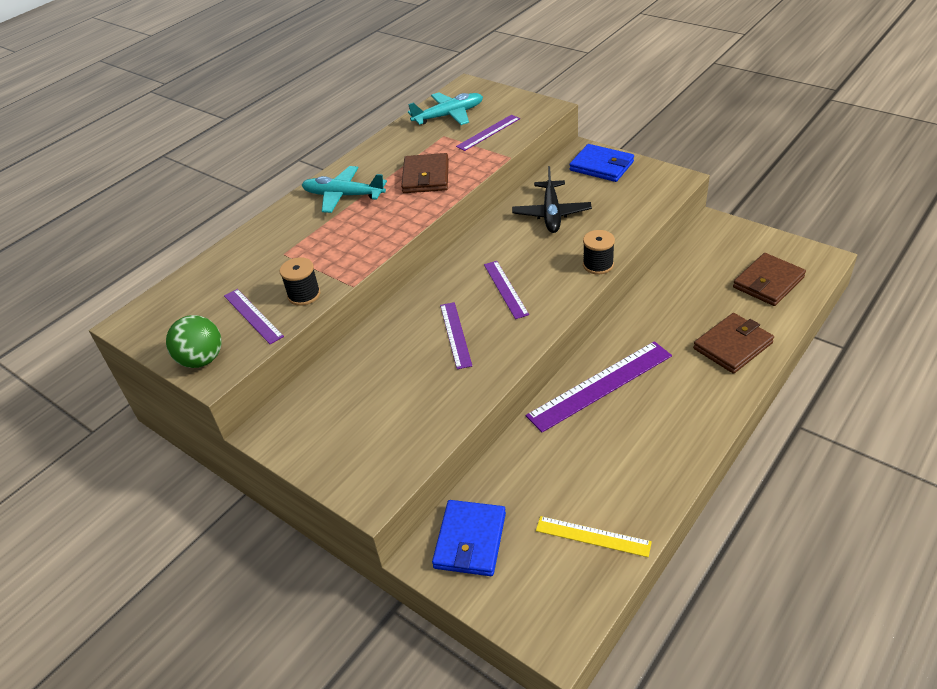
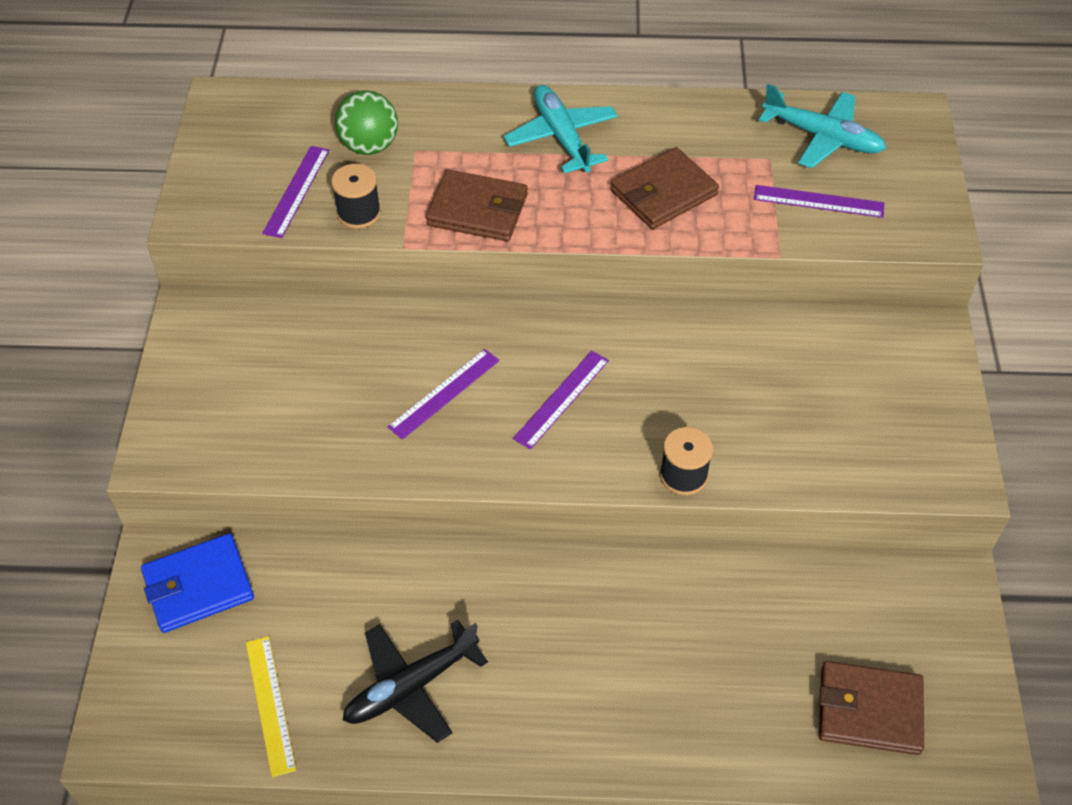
camera: 50 degrees right, 10 degrees up
(202, 360) = (205, 194): green ball -> green ball (369, 146)
(551, 213) = (754, 367): black plane -> black plane (411, 686)
(600, 385) = (513, 596): purple ruler -> none
(601, 166) = (914, 370): blue wallet -> none
(732, 346) = (695, 719): brown wallet -> brown wallet (477, 210)

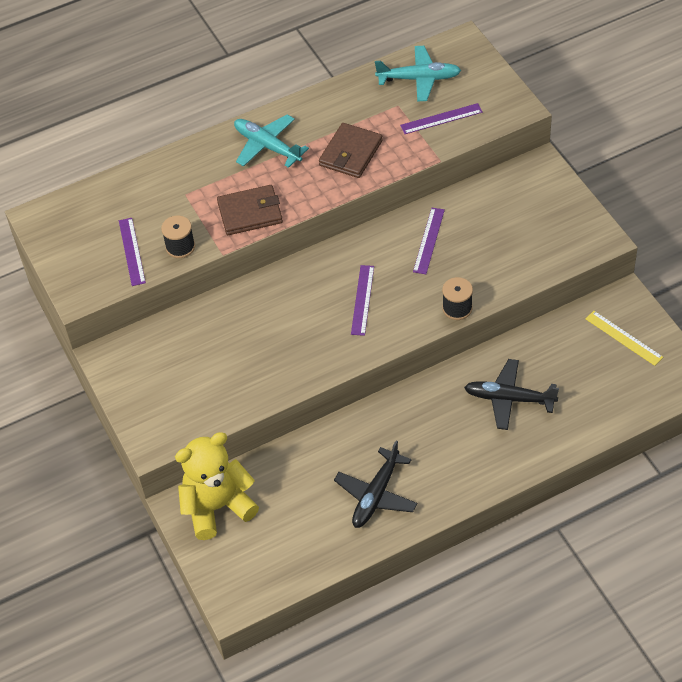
camera: 25 degrees left, 0 degrees up
(198, 586) = (217, 507): blue wallet -> yellow teddy bear
(270, 705) = (306, 543): yellow ruler -> yellow ruler (623, 338)
(369, 146) = (155, 204): green ball -> none
(444, 393) = (294, 329): purple ruler -> purple ruler (429, 240)
(690, 646) = (509, 399): none -> black plane
(869, 711) = (620, 384): brown wallet -> none

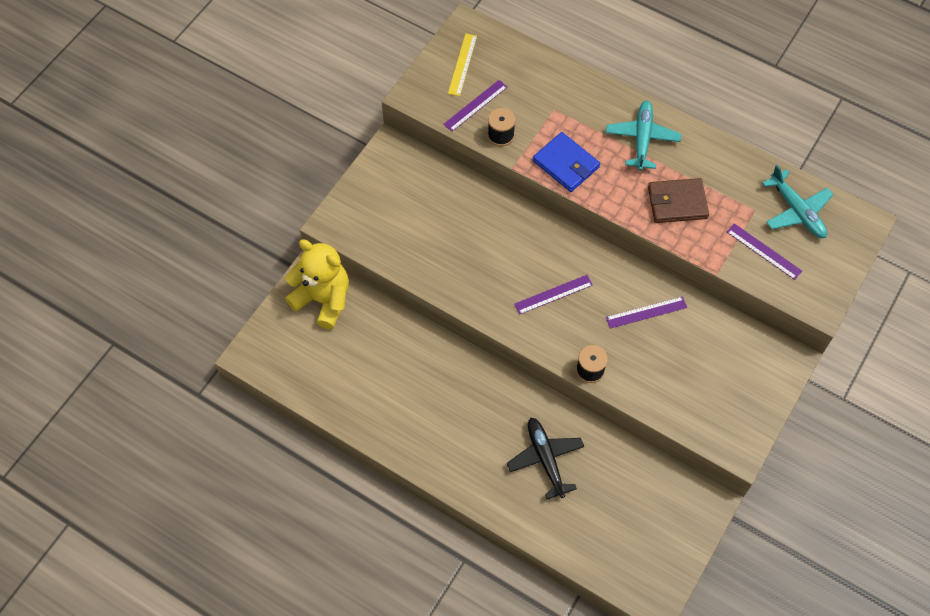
camera: 55 degrees right, 10 degrees up
(250, 213) = (566, 164): brown wallet -> blue wallet
(376, 494) = (396, 405): black plane -> none
(623, 338) = (665, 521): yellow ruler -> yellow ruler (462, 64)

